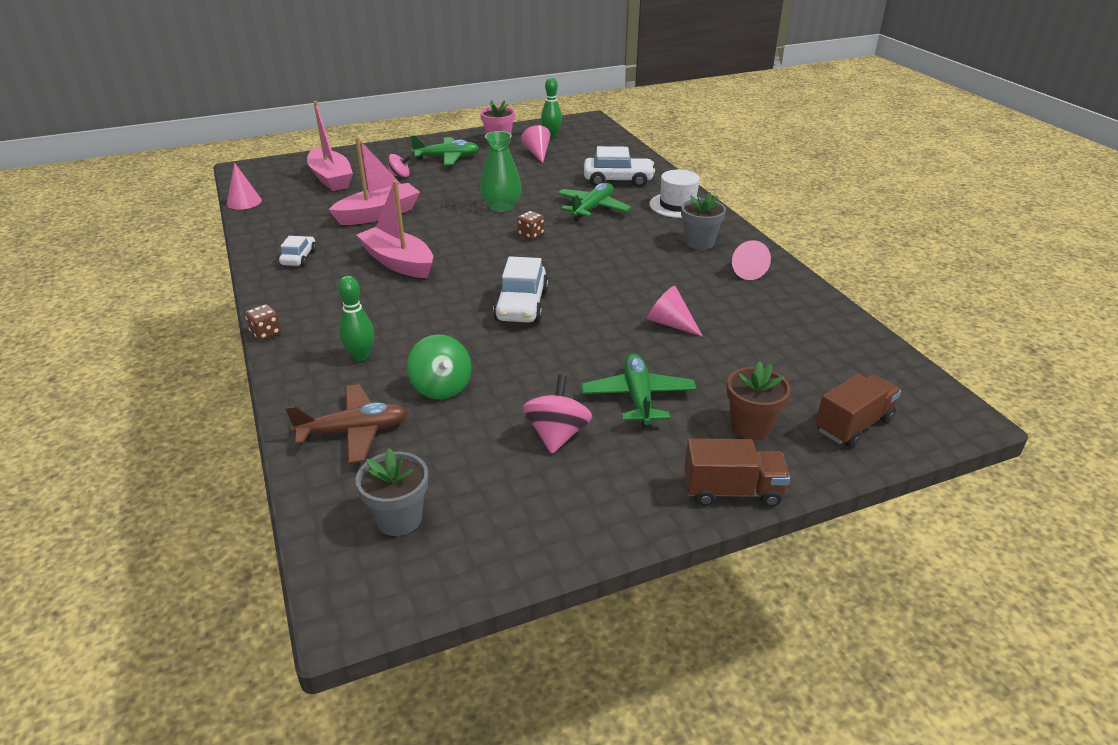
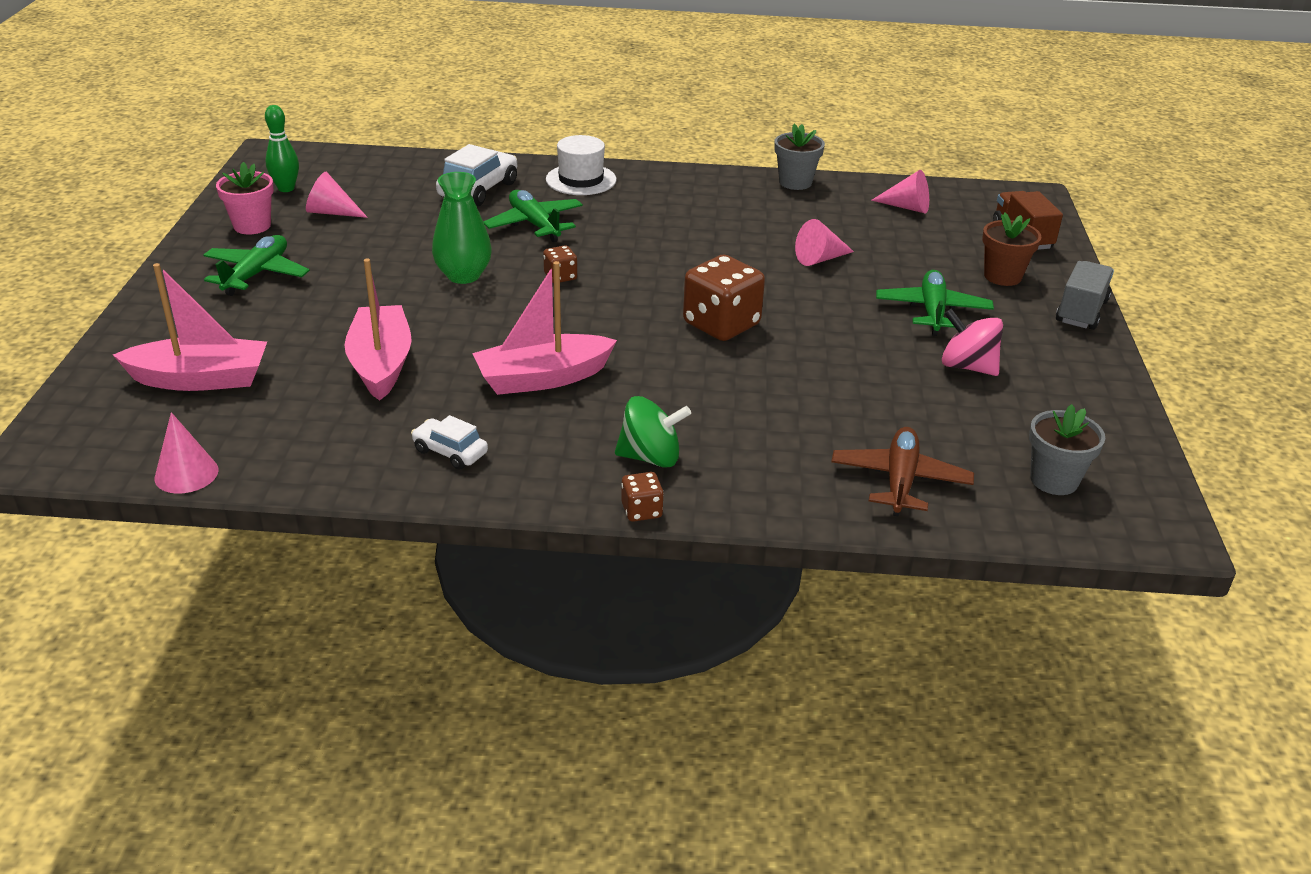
camera: 65 degrees left, 0 degrees up
(361, 356) = (751, 449): green bowling pin -> none
(400, 176) = (269, 322): pink spinning top -> none
(441, 387) = (850, 410): green spinning top -> green spinning top (650, 457)
(522, 306) = (721, 324): white car -> brown dice
(638, 397) = (932, 311): green plane -> green plane turned 75 degrees clockwise
(699, 242) = (675, 196): grey flower pot -> grey flower pot (795, 182)
(732, 491) = (1081, 311): brown truck -> grey truck
(745, 270) = (752, 194): pink cone -> pink cone (907, 207)

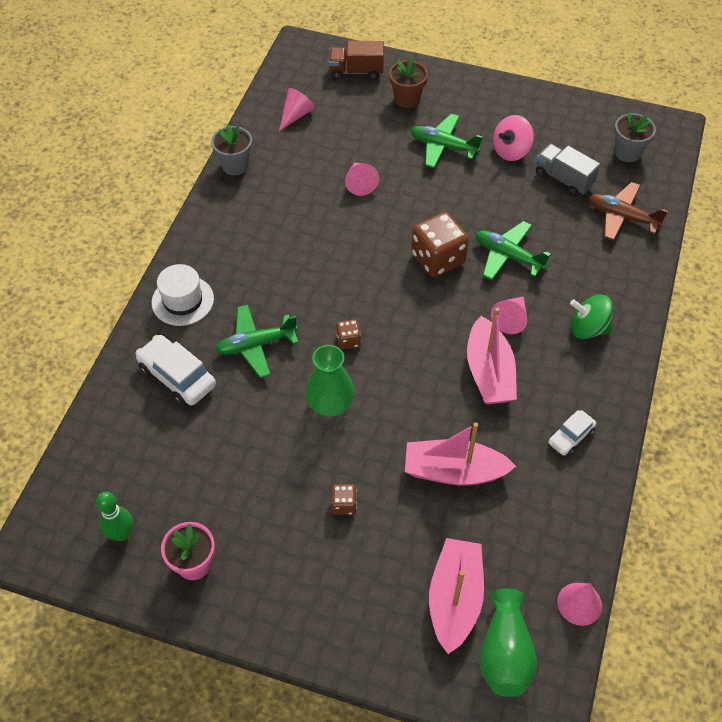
camera: 75 degrees left, 20 degrees up
(123, 420) = (505, 653): none -> green vase
(256, 274) = (290, 559): green plane -> green plane (508, 256)
(331, 212) = (186, 496): pink cone -> pink cone (511, 319)
(641, 511) = (640, 343): brown dice -> brown dice (344, 505)
(650, 457) = (588, 329): green spinning top -> green spinning top turned 90 degrees counterclockwise
(1081, 311) = (458, 78): grey truck -> grey truck (563, 179)

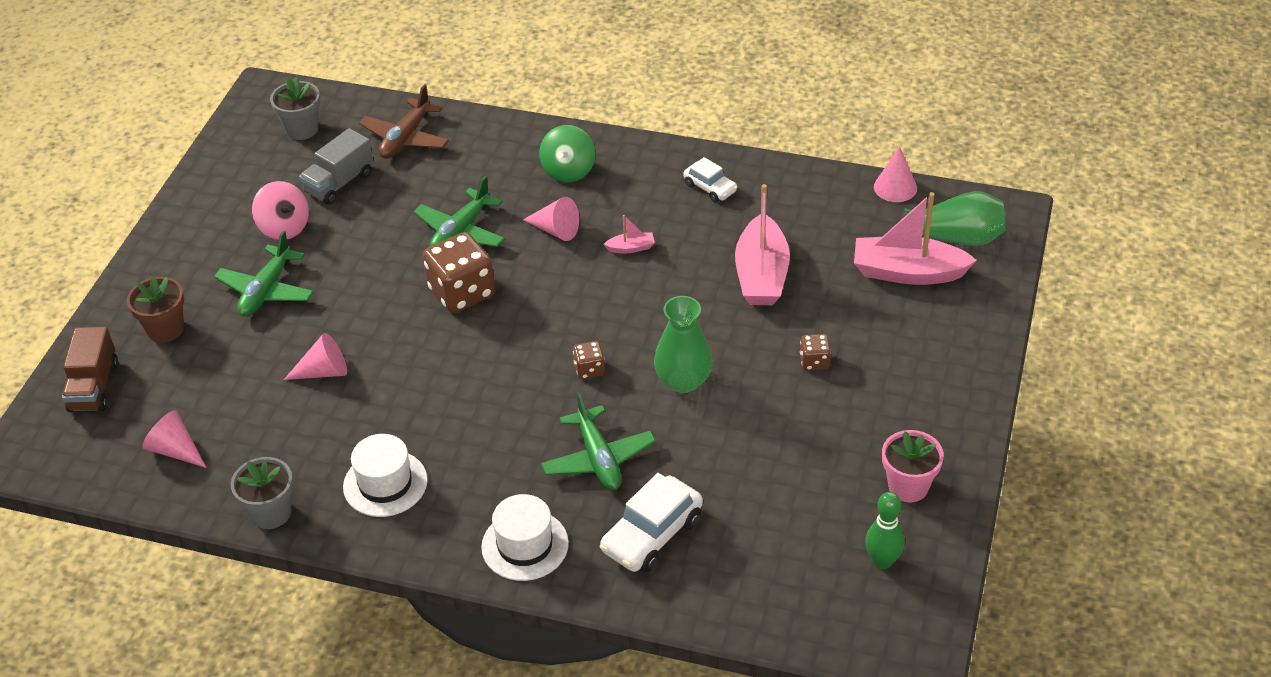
camera: 90 degrees left, 10 degrees down
(251, 222) = (385, 483): none -> white hat
(489, 372) = (631, 248): pink boat -> pink boat, size x0.43

